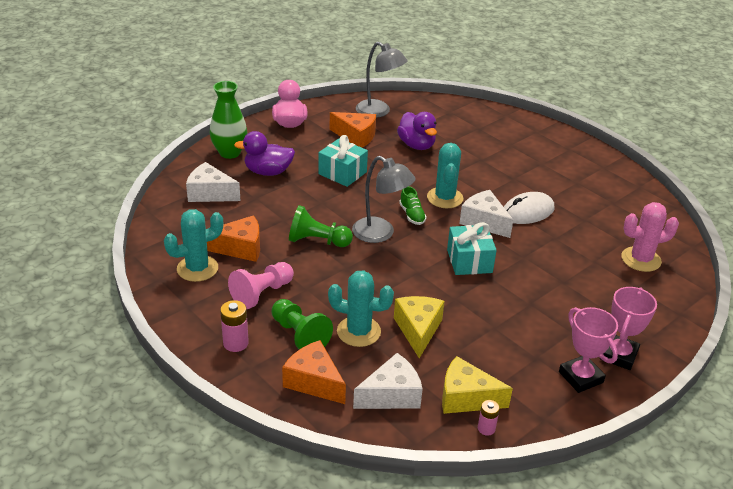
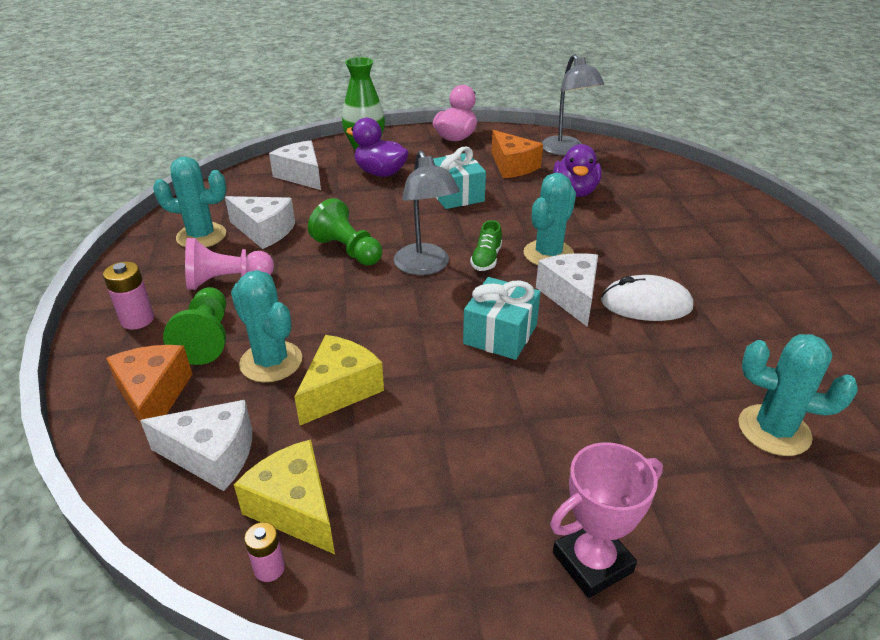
camera: 35 degrees right, 0 degrees up
(240, 248) = (264, 231): orange cheese -> white cheese
(580, 377) = (492, 566): pink trophy -> none
(641, 259) = (774, 430): pink cactus -> turquoise cactus

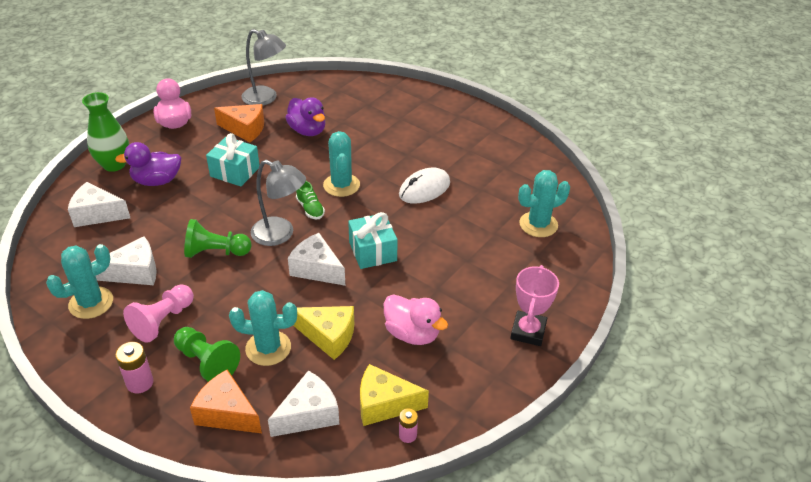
camera: 45 degrees left, 5 degrees up
(340, 390) = (329, 336): yellow cheese -> yellow cheese turned 120 degrees clockwise
(431, 451) = (412, 334): none -> pink duck
(571, 296) = (383, 206): white cheese -> white cheese (316, 269)

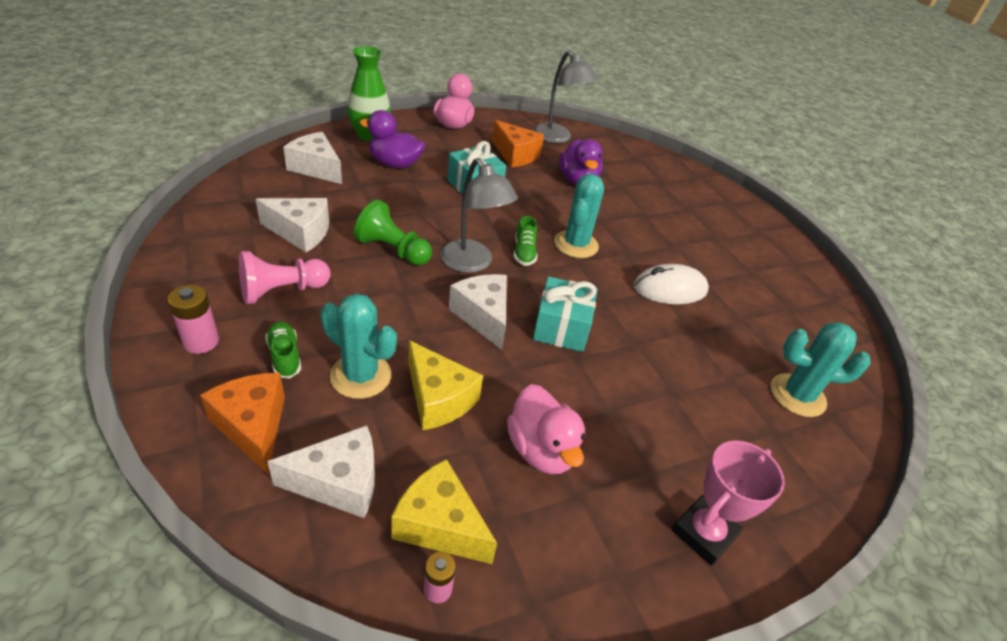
camera: 25 degrees right, 0 degrees up
(91, 303) = (235, 241): turquoise cactus -> none
(207, 362) = (285, 356): green pawn -> green shoe

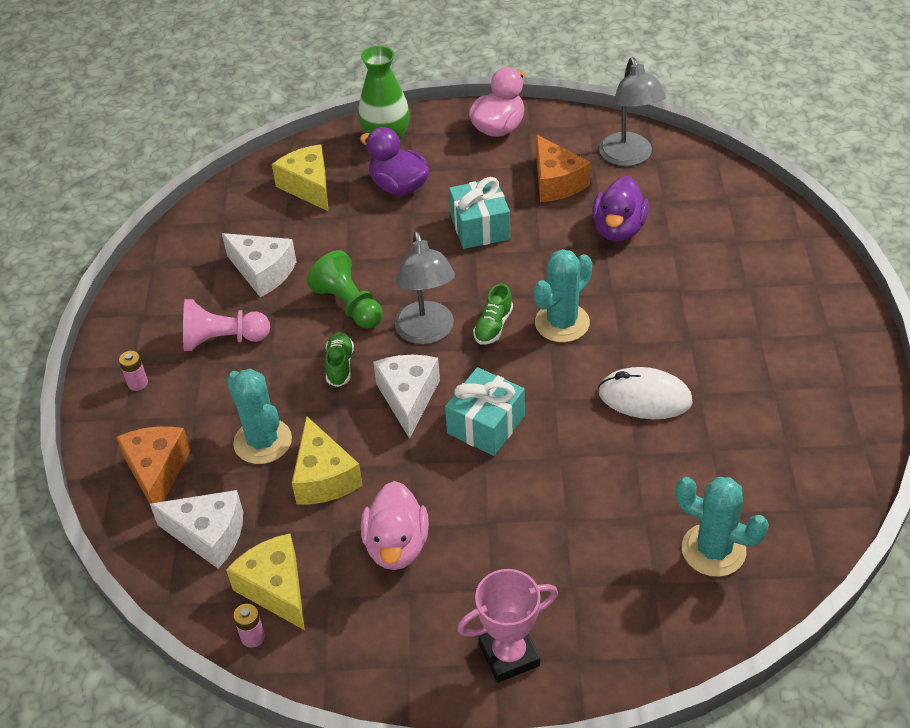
camera: 30 degrees right, 5 degrees up
(201, 342) = (138, 383): pink battery -> pink battery, size x0.65
(285, 356) = (203, 410): green shoe -> green shoe (340, 365)
(316, 168) = (308, 186): white cheese -> yellow cheese

